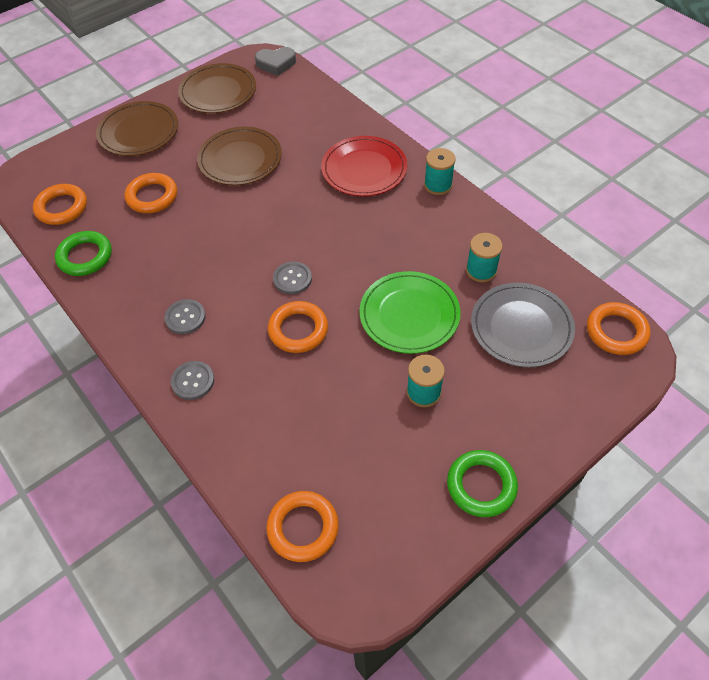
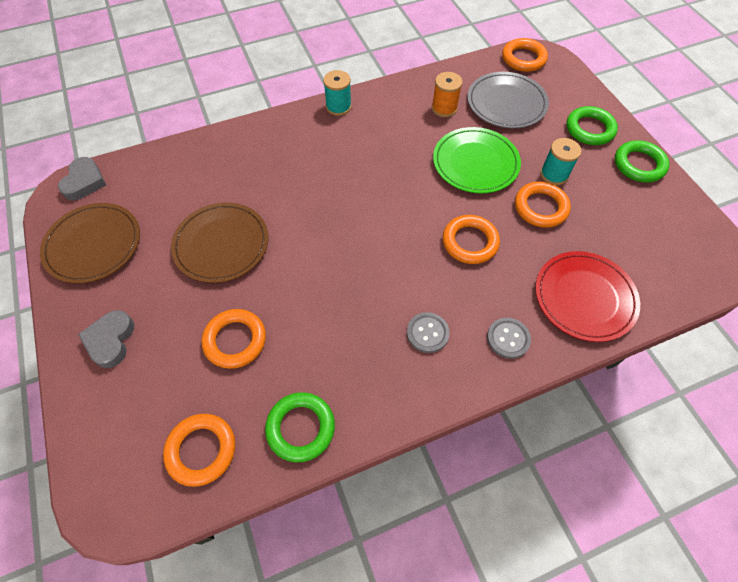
camera: 75 degrees left, 5 degrees up
(138, 132) = (110, 340): brown plate -> grey heart
(292, 279) = (408, 234): grey button -> none
(303, 528) = (667, 281): orange ring -> orange ring (540, 207)
(364, 169) = (292, 149): red plate -> red plate (584, 297)
(481, 270) = (444, 108): turquoise spool -> orange spool
(520, 422) = (589, 129): none -> green ring

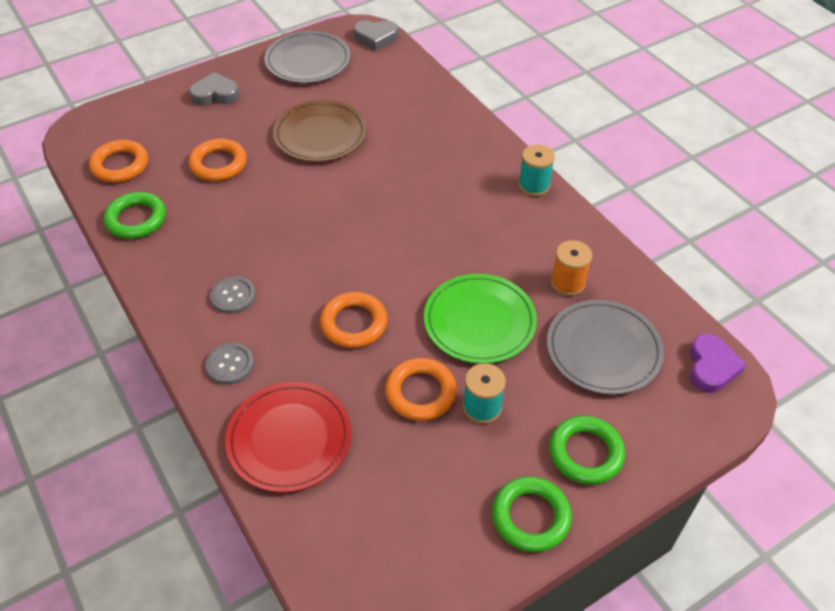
camera: 80 degrees right, 10 degrees down
(93, 245) = (308, 61): brown plate -> grey plate
(523, 58) = (711, 367): orange ring -> purple heart

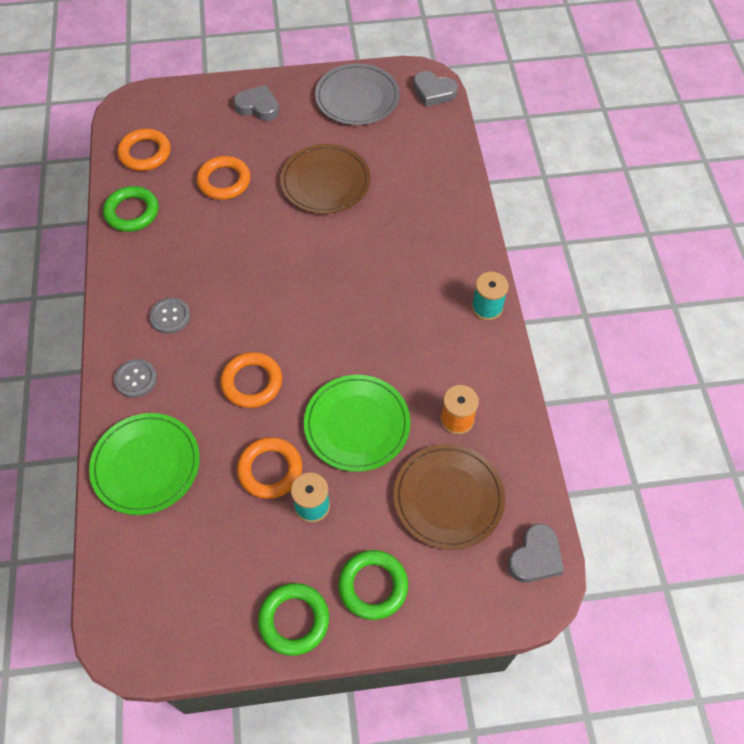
camera: 25 degrees right, 10 degrees up
(289, 439) = (146, 465): red plate -> green plate
(603, 349) = (448, 498): grey plate -> brown plate
(711, 367) = (535, 557): purple heart -> grey heart

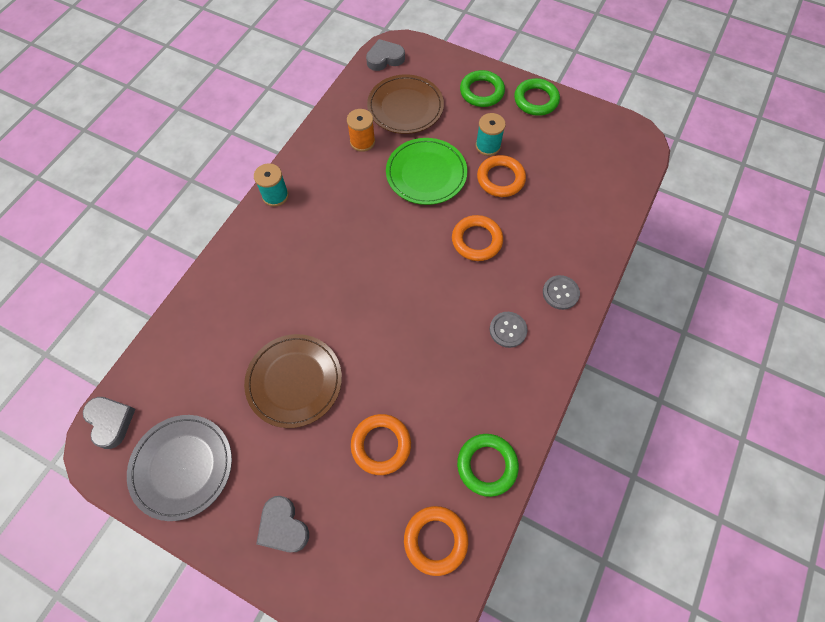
camera: 145 degrees left, 5 degrees up
(146, 465) = (581, 227): green plate -> none

